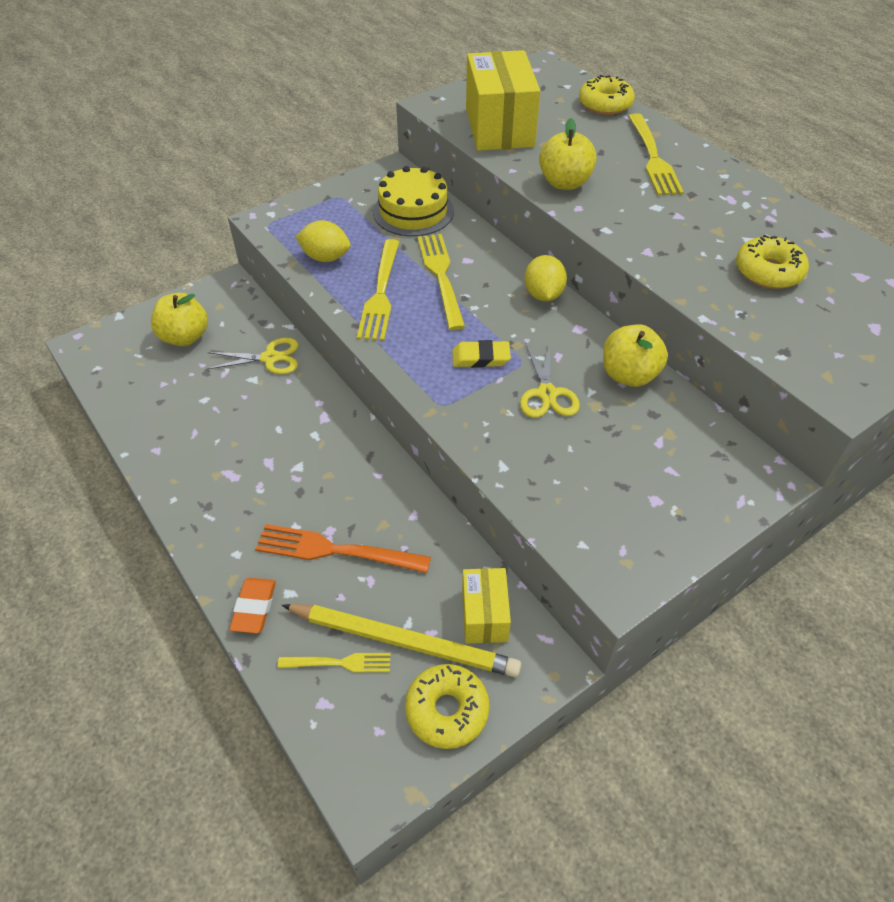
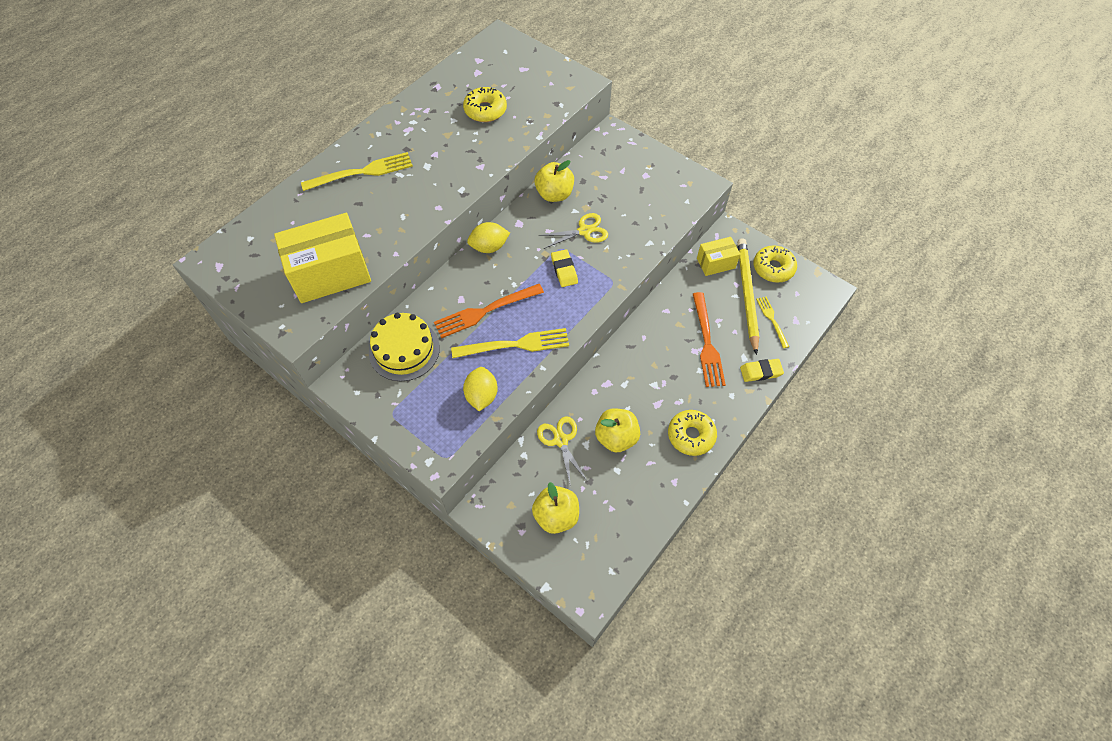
camera: 105 degrees left, 10 degrees up
(254, 607) = (760, 372): orange eraser -> yellow eraser
(441, 276) = (485, 311): yellow fork -> orange fork
(564, 183) = (407, 219): yellow apple -> yellow apple (616, 437)
(605, 104) = (282, 208): yellow donut -> yellow donut (691, 435)

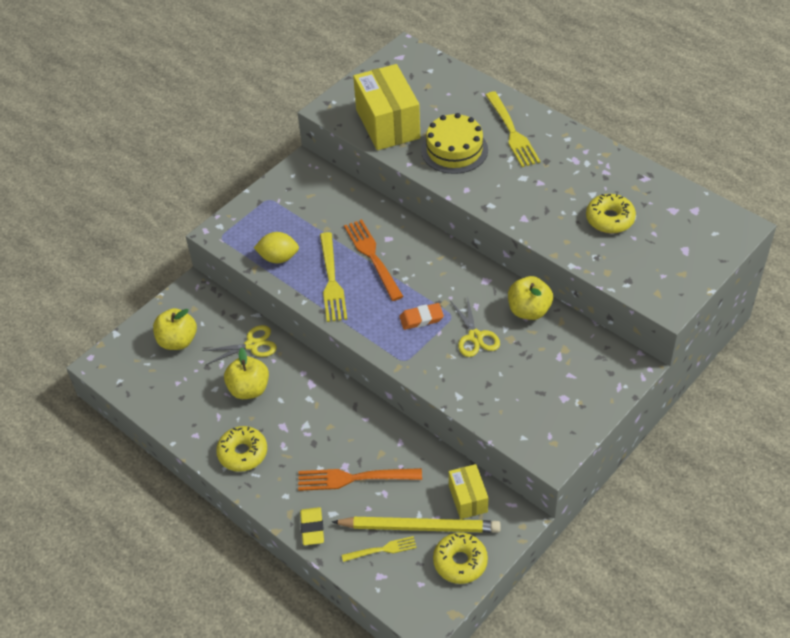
camera: 95 degrees right, 10 degrees down
(404, 350) = (333, 202): yellow cake -> yellow cake (454, 150)
(489, 247) = (453, 257): yellow lemon -> none
(564, 270) = (421, 318): yellow eraser -> orange eraser

